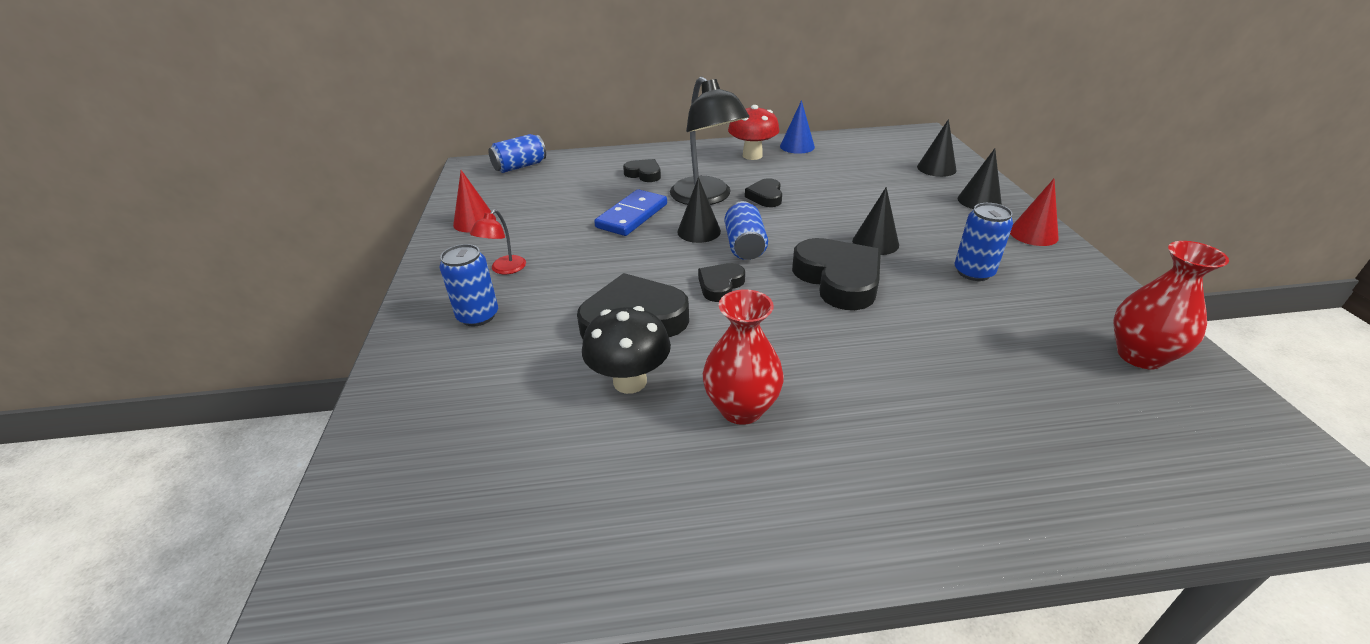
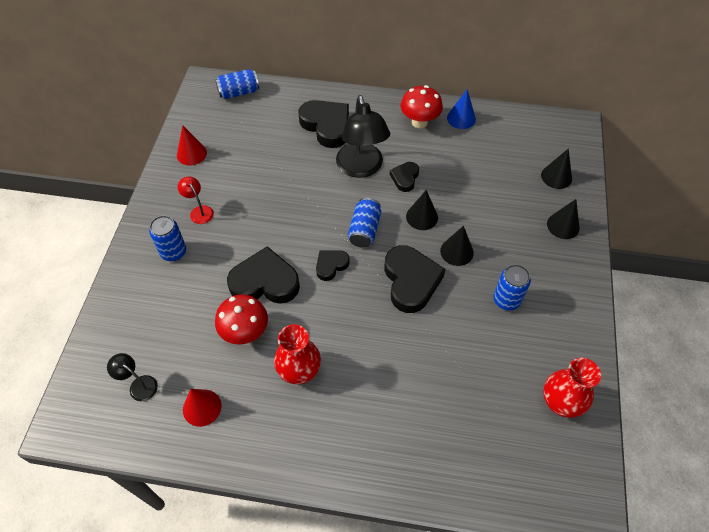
camera: 15 degrees right, 20 degrees up
(464, 495) = (139, 385): none -> black lamp
(504, 269) = (199, 211): red lamp -> red lamp turned 105 degrees clockwise
(630, 381) = (245, 332): black mushroom -> red mushroom
(632, 216) = (300, 175): blue domino -> none
(644, 174) = (327, 126): black heart -> black heart, size x1.86
(699, 231) = (340, 206): black cone -> black cone (422, 217)
(1033, 234) = (577, 273): red cone -> red cone (202, 407)

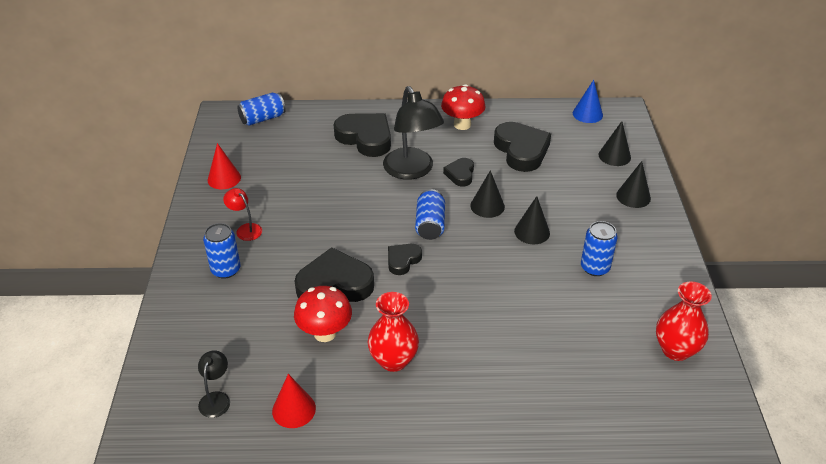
camera: 10 degrees left, 15 degrees down
(139, 385) = (216, 398): black lamp -> black lamp turned 75 degrees clockwise
(410, 281) = (491, 264): black heart -> black heart (521, 150)
(461, 118) = (504, 117): blue cone -> blue cone (587, 114)

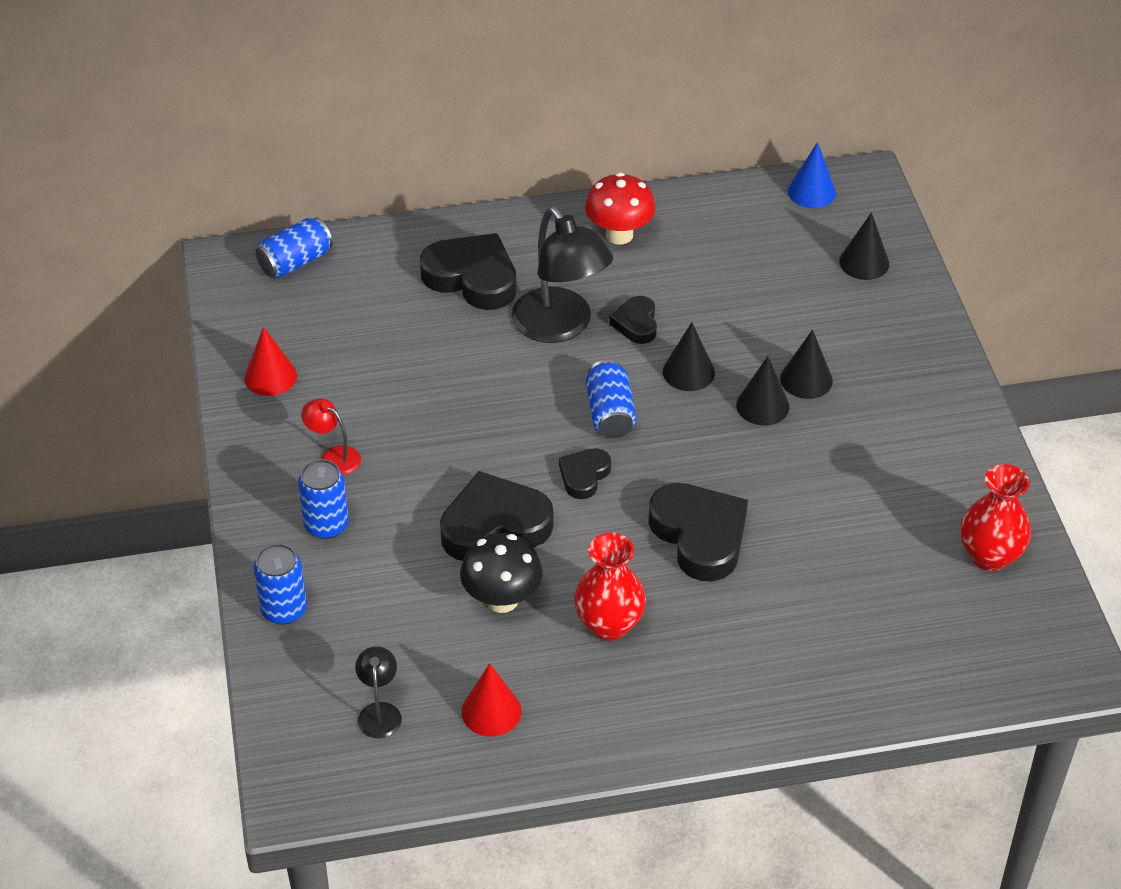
camera: 10 degrees left, 5 degrees up
(325, 333) = (502, 600): red mushroom -> black mushroom
(521, 150) = (721, 270): black heart -> black heart (700, 535)
(595, 268) = (862, 450): blue can -> blue can (284, 610)
(633, 196) = (901, 328): black cone -> black cone (806, 379)

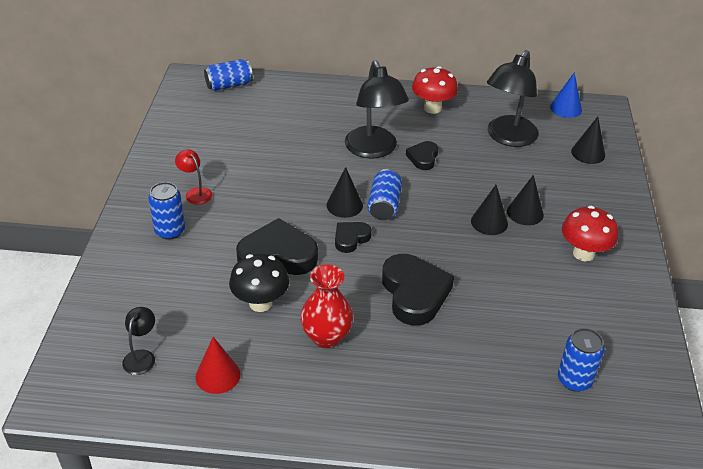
camera: 15 degrees right, 5 degrees down
(270, 376) = (181, 141): red cone -> none
(284, 610) = (115, 275): blue can -> blue can (574, 380)
(472, 277) = (330, 113): black heart -> none
(688, 372) = (446, 192): black cone -> black cone (344, 205)
(744, 262) = (508, 138): none -> black lamp
(901, 423) = (583, 253): none -> red mushroom
(989, 556) = (623, 356): red vase -> none

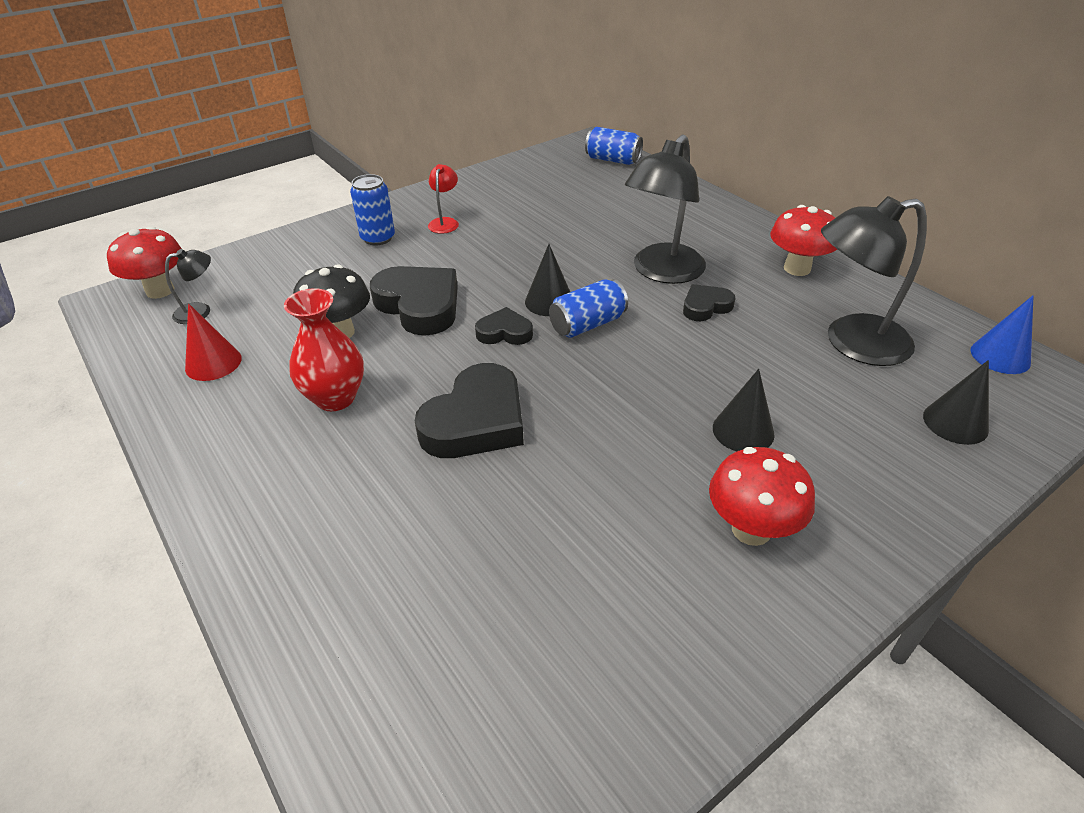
camera: 50 degrees right, 0 degrees up
(80, 366) = (160, 290): none -> red mushroom
(489, 222) = (678, 411): black cone -> none
(574, 380) = (485, 662): blue can -> none

